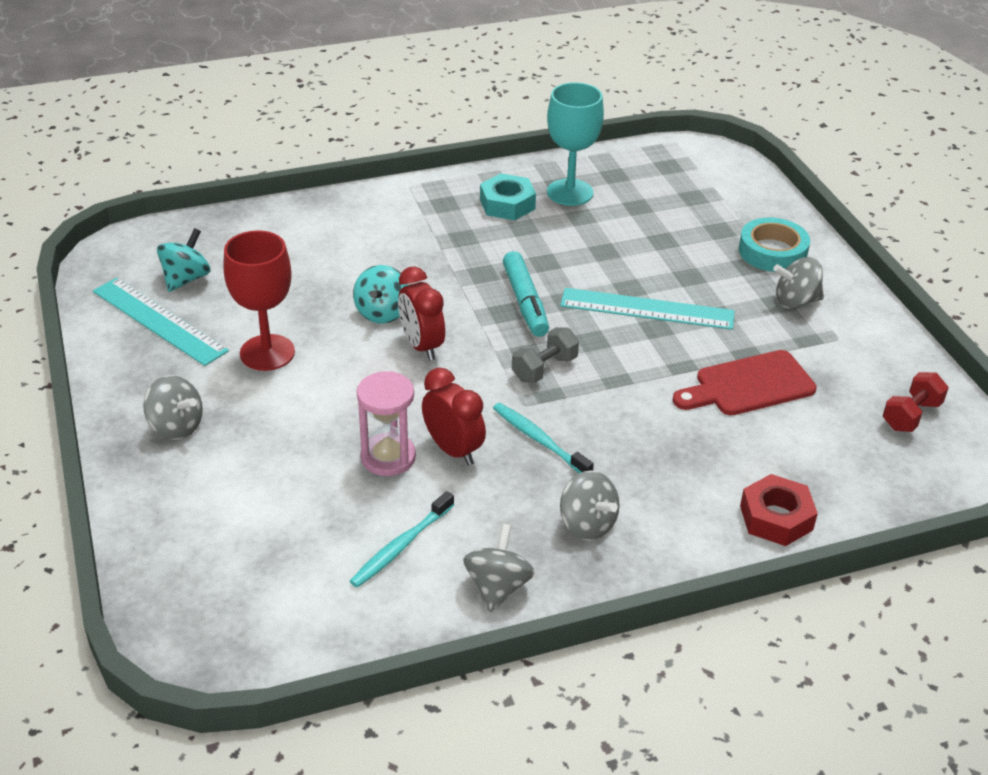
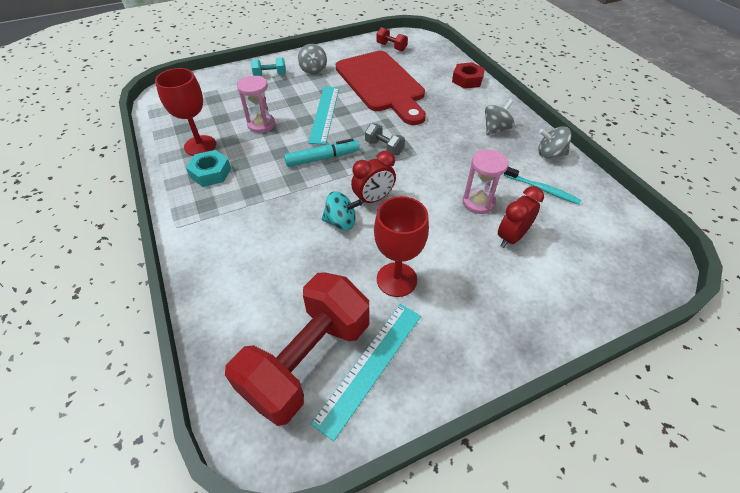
camera: 95 degrees left, 10 degrees up
(176, 426) = (491, 318): grey spinning top -> none
(186, 279) = (307, 359): turquoise spinning top -> red dumbbell
(453, 450) = (462, 177): red clock -> red clock (511, 237)
(539, 440) = (443, 146): turquoise toothbrush -> none
(570, 192) = (200, 145): turquoise goblet -> red goblet
(618, 244) = (261, 125): none -> pink hourglass
(749, 385) = (381, 84): red cutting board -> red cutting board, size x1.82
(772, 251) = (270, 75): turquoise tape -> turquoise dumbbell

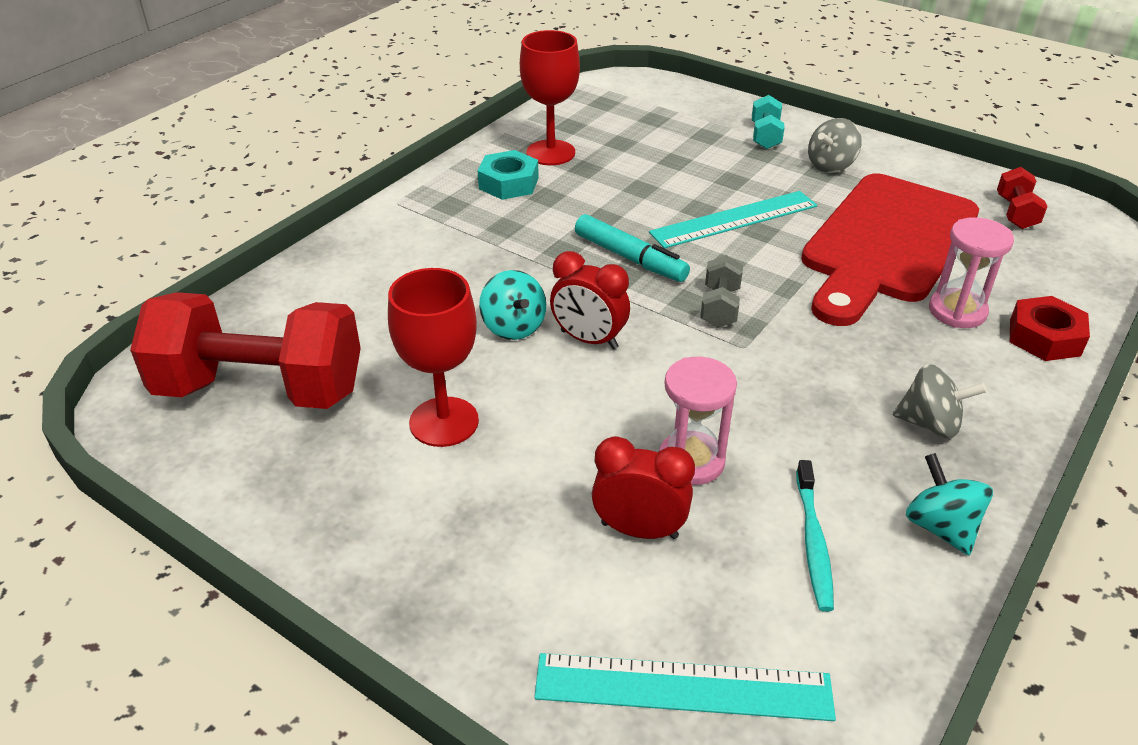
camera: 60 degrees right, 10 degrees down
(261, 125) = (644, 178): pink hourglass -> pink hourglass (957, 311)
(270, 75) = (765, 136): turquoise dumbbell -> turquoise dumbbell turned 45 degrees clockwise
(370, 365) = (280, 449): turquoise ruler -> turquoise ruler (683, 686)
(550, 154) = (940, 527): grey spinning top -> turquoise spinning top

